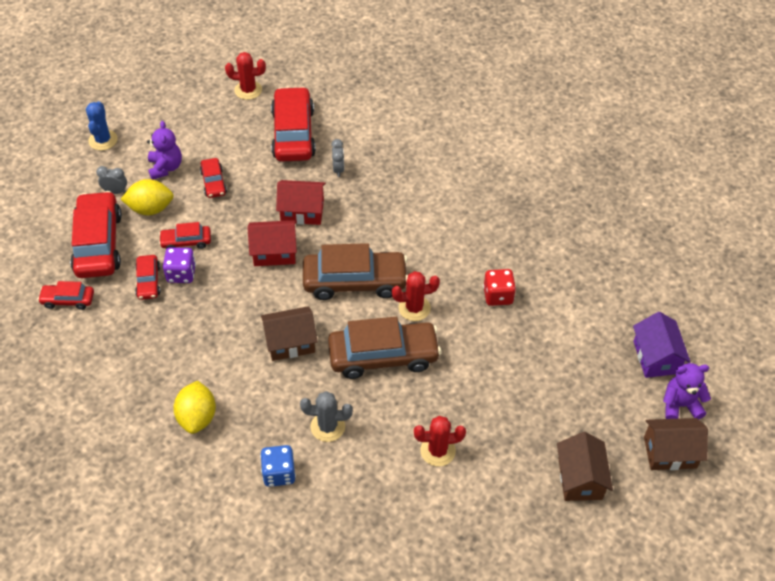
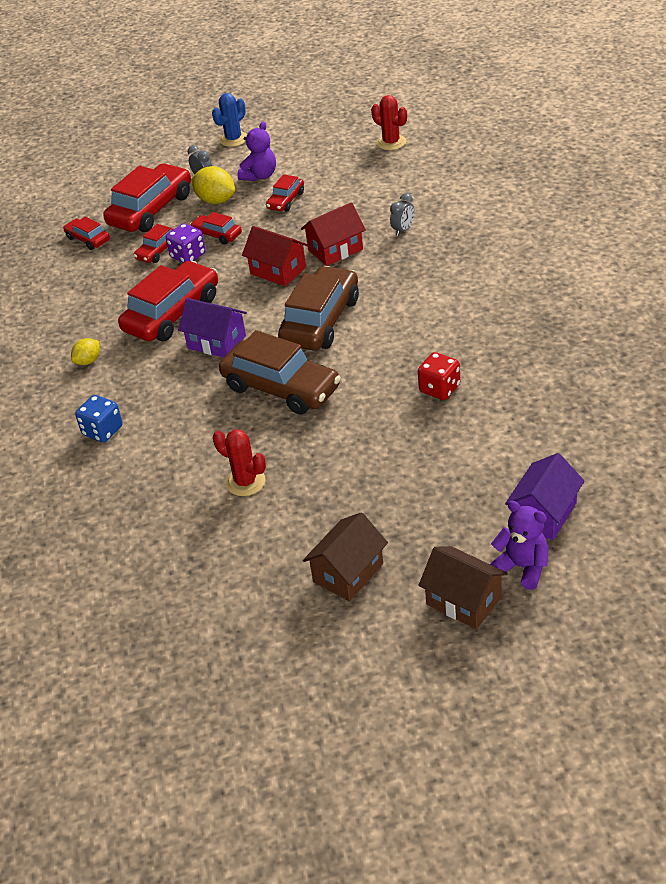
camera: 45 degrees right, 10 degrees down
(197, 417) = (88, 361): yellow lemon -> yellow lemon, size x0.60
(290, 342) = (216, 342): brown house -> purple house
(293, 133) = (394, 188): red car -> red car (172, 313)
(302, 211) = (335, 250): red house -> red house turned 75 degrees counterclockwise
(327, 427) = (177, 417): grey cactus -> none
(355, 282) = (320, 321): brown car -> brown car turned 105 degrees counterclockwise
(414, 308) = (350, 364): red cactus -> none

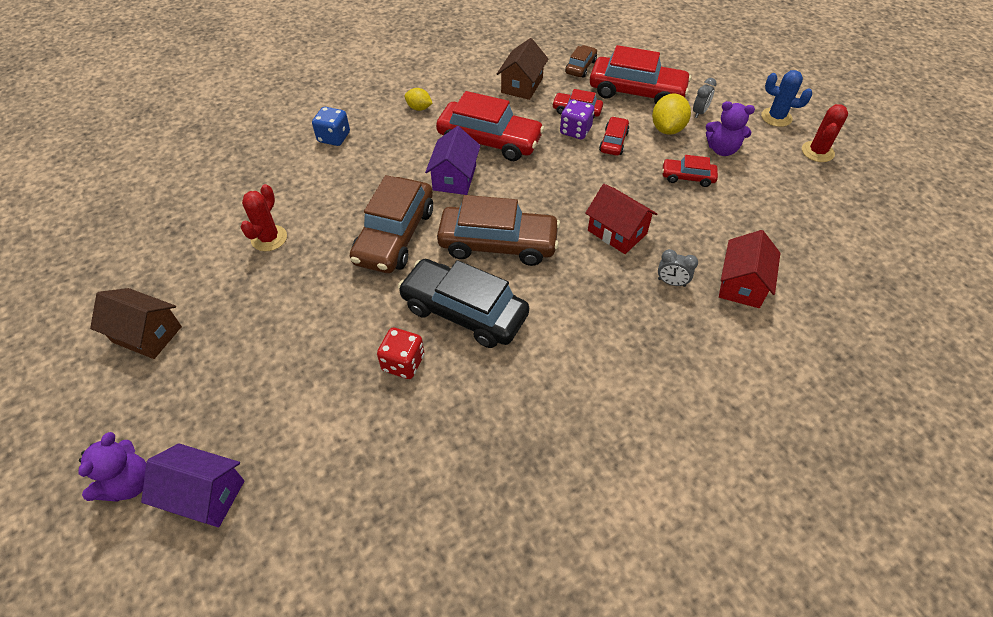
camera: 70 degrees right, 10 degrees up
(88, 239) = (580, 67): red car -> brown car
(278, 270) = (570, 196): red house -> red house (742, 284)
(391, 142) = (837, 241): red cactus -> red cactus (817, 152)
(394, 348) = (464, 312): none -> black car
(463, 601) = (93, 435): brown house -> brown house (522, 85)

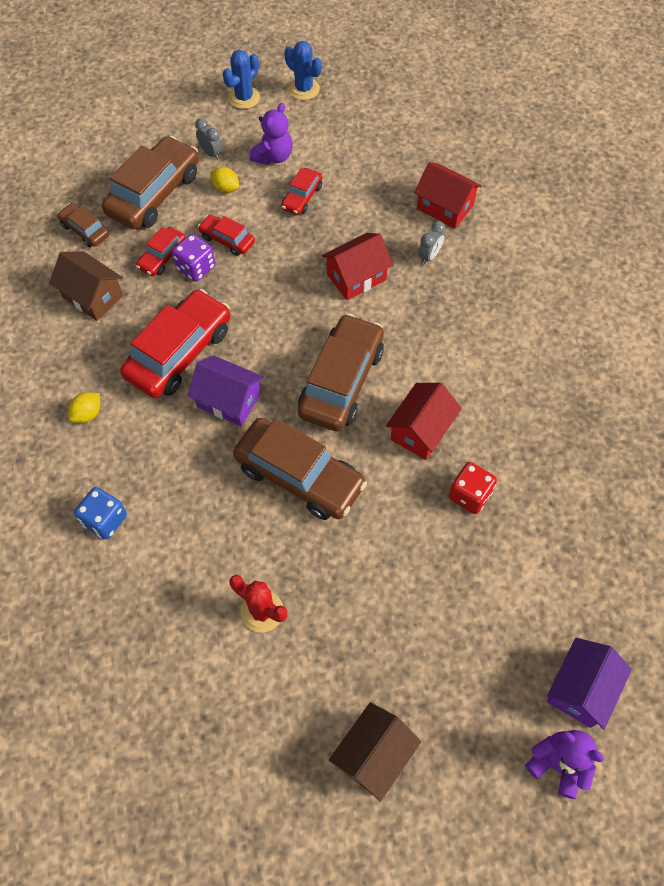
camera: 75 degrees left, 10 degrees up
(464, 312) = (421, 430): black car -> red house
(636, 92) = (154, 194): red car -> brown car
(667, 129) = (225, 188): yellow lemon -> yellow lemon, size x0.60
(817, 152) = (304, 89): red cactus -> blue cactus

